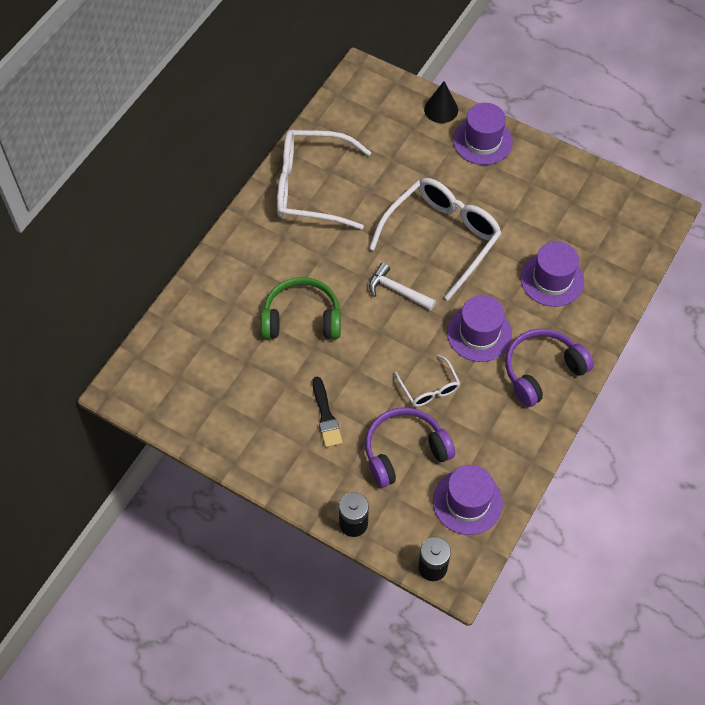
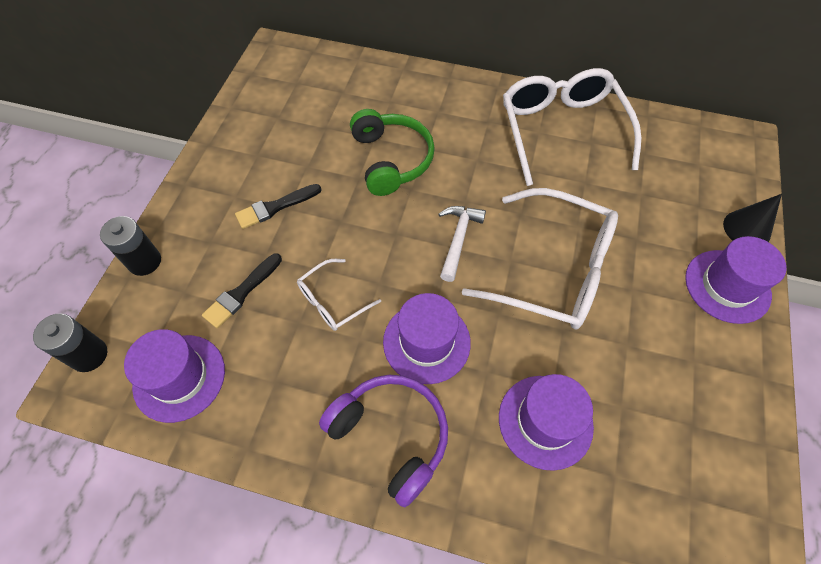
camera: 75 degrees right, 0 degrees up
(404, 451) = (241, 293): purple headphones -> black brush

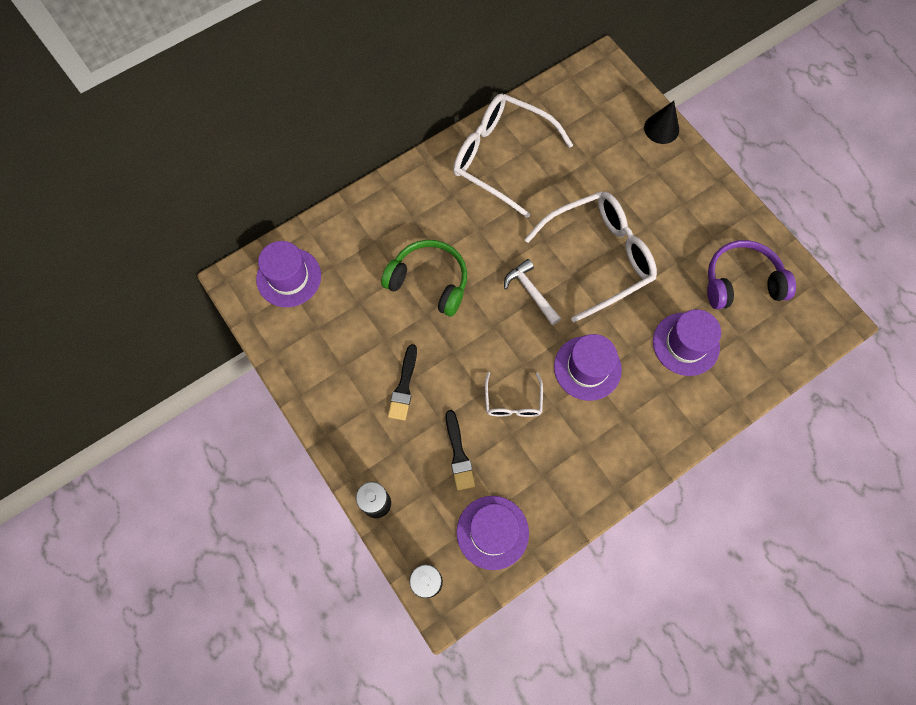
camera: 50 degrees left, 10 degrees up
(391, 436) = (630, 433): purple headphones -> purple headphones (741, 282)
(727, 286) = (686, 176): purple hat -> purple hat (289, 277)

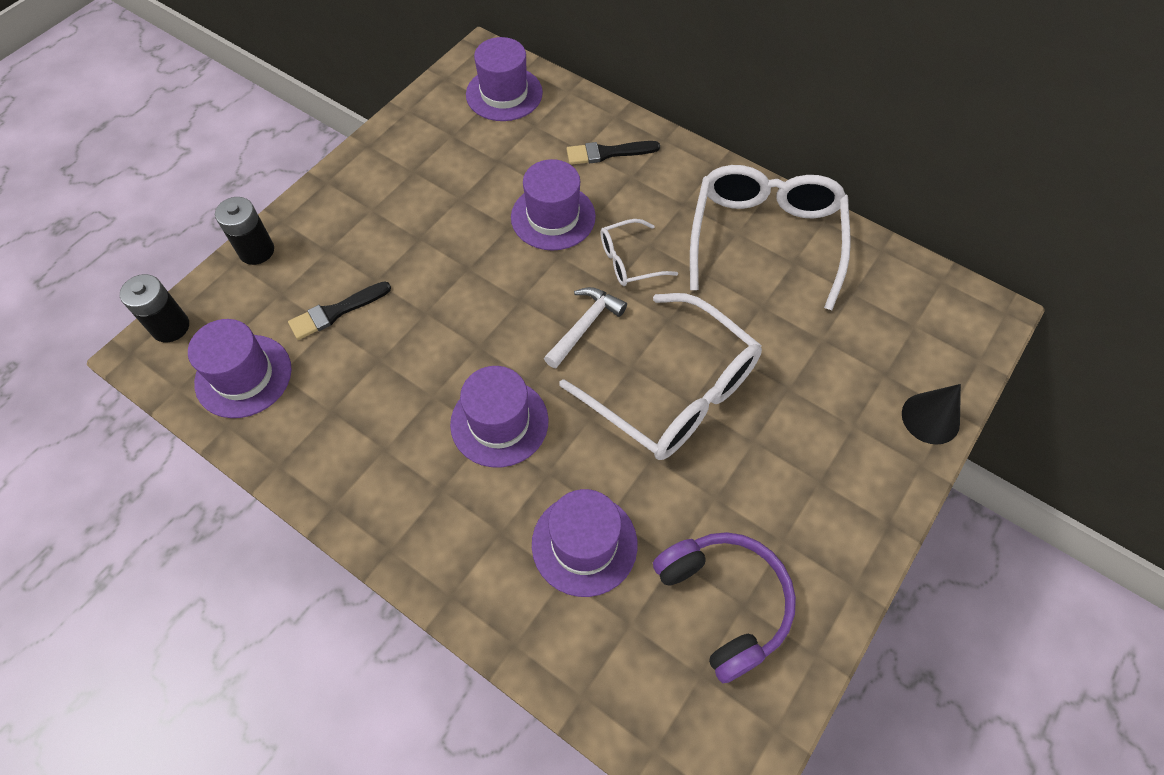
camera: 70 degrees right, 10 degrees down
(404, 386) = (407, 233): black brush -> black brush (608, 153)
(429, 281) = (553, 217): green headphones -> purple hat
(513, 402) = (422, 349): white glasses -> white glasses (629, 261)

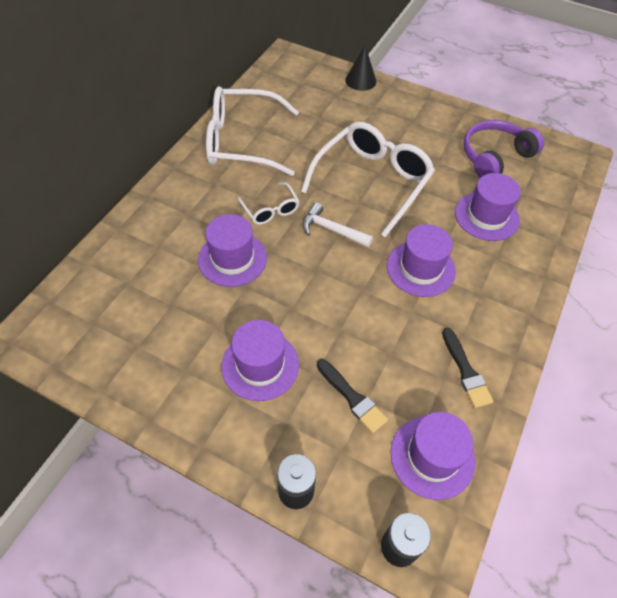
camera: 100 degrees left, 5 degrees down
(504, 94) = (83, 312): purple hat -> purple hat (260, 365)
(608, 153) = (161, 230): black brush -> black brush (465, 371)

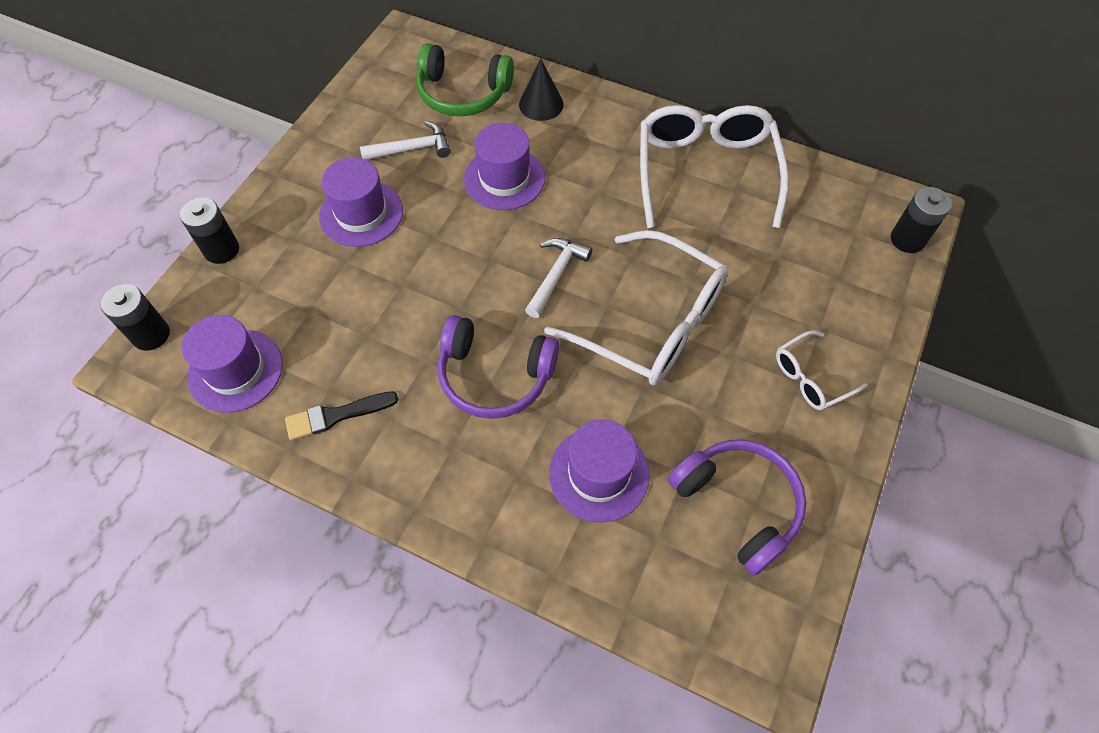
camera: 90 degrees right, 5 degrees up
(123, 287) = (463, 93): none -> green headphones
(186, 327) = (412, 149): none -> white hammer
(270, 210) = (584, 209): white glasses -> white glasses (810, 378)
(308, 63) = (907, 239): none -> black battery
(352, 398) = (314, 296): black brush -> none
(360, 80) = (886, 311): black cone -> black cone (541, 104)
(420, 268) = (495, 375): purple hat -> purple headphones

